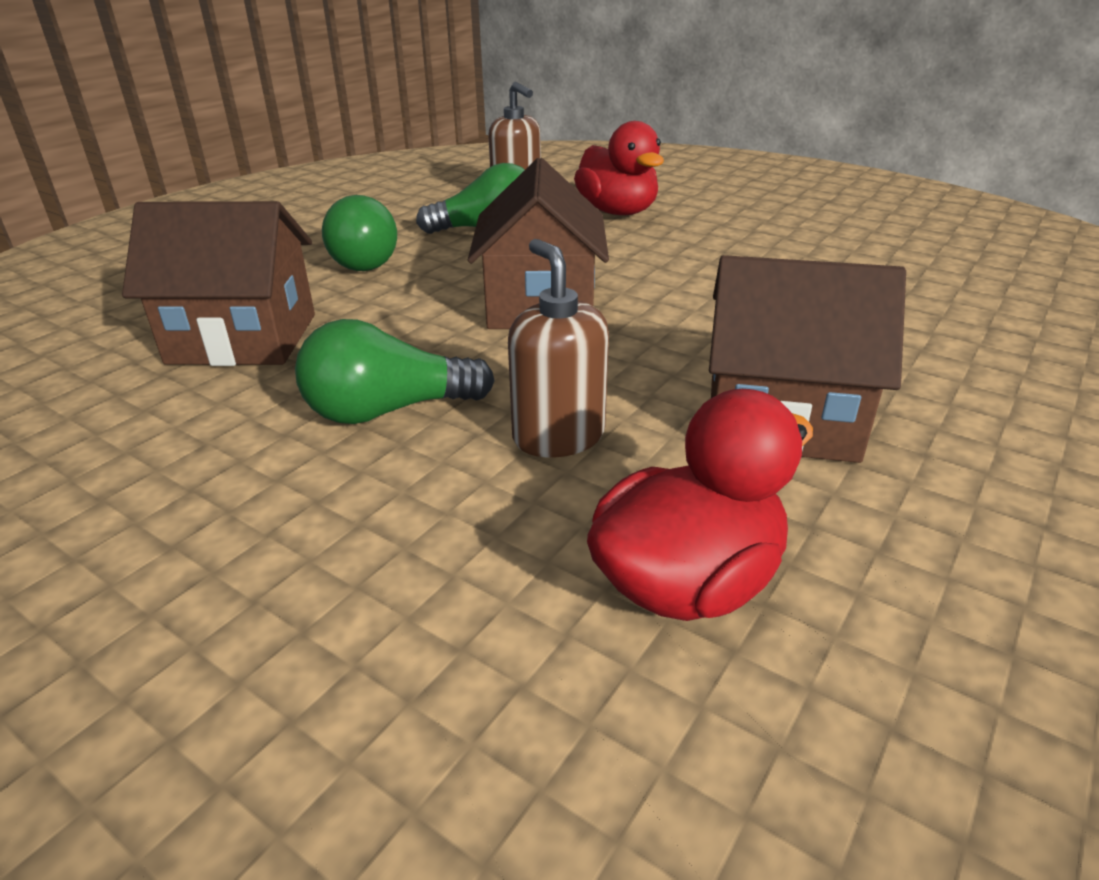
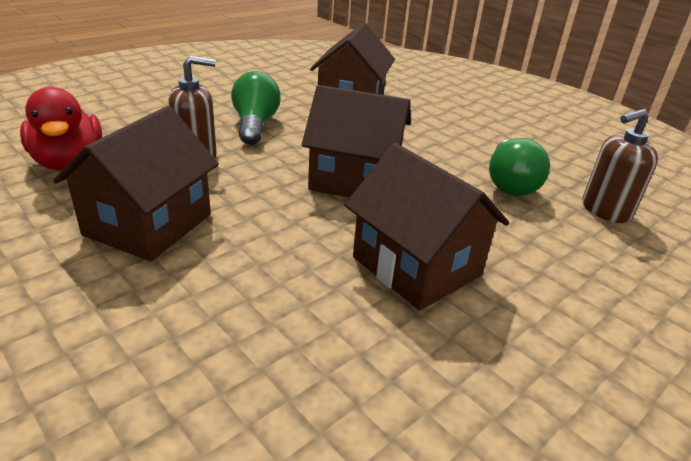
camera: 100 degrees right, 0 degrees up
(365, 260) = (452, 135): green light bulb -> none
(617, 212) = (567, 259): red duck -> none
(691, 262) = (416, 266): none -> brown house

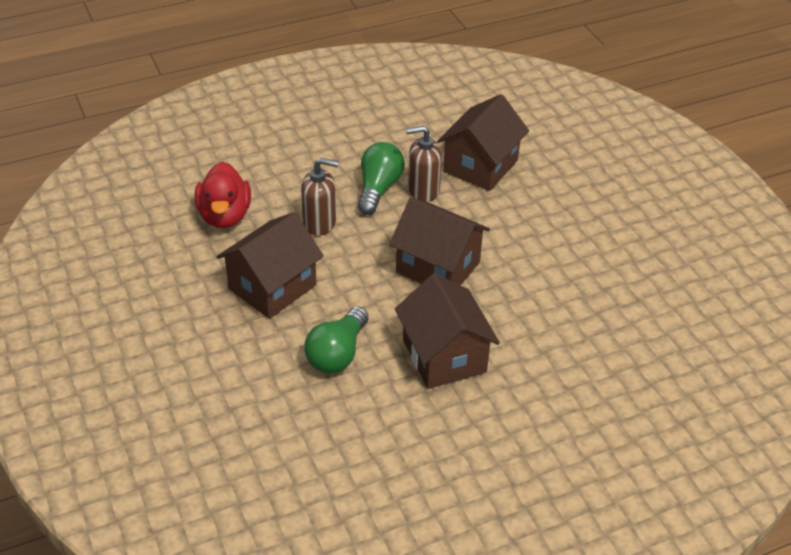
camera: 20 degrees right, 10 degrees up
(510, 183) = (570, 292): green light bulb -> green light bulb (337, 353)
(605, 210) = (633, 334): brown soap dispenser -> brown soap dispenser (423, 190)

